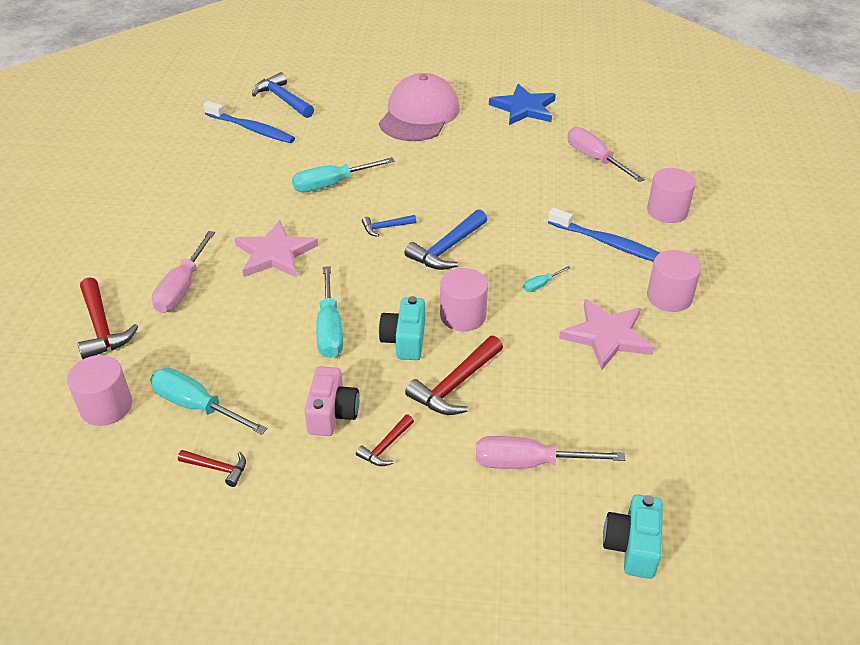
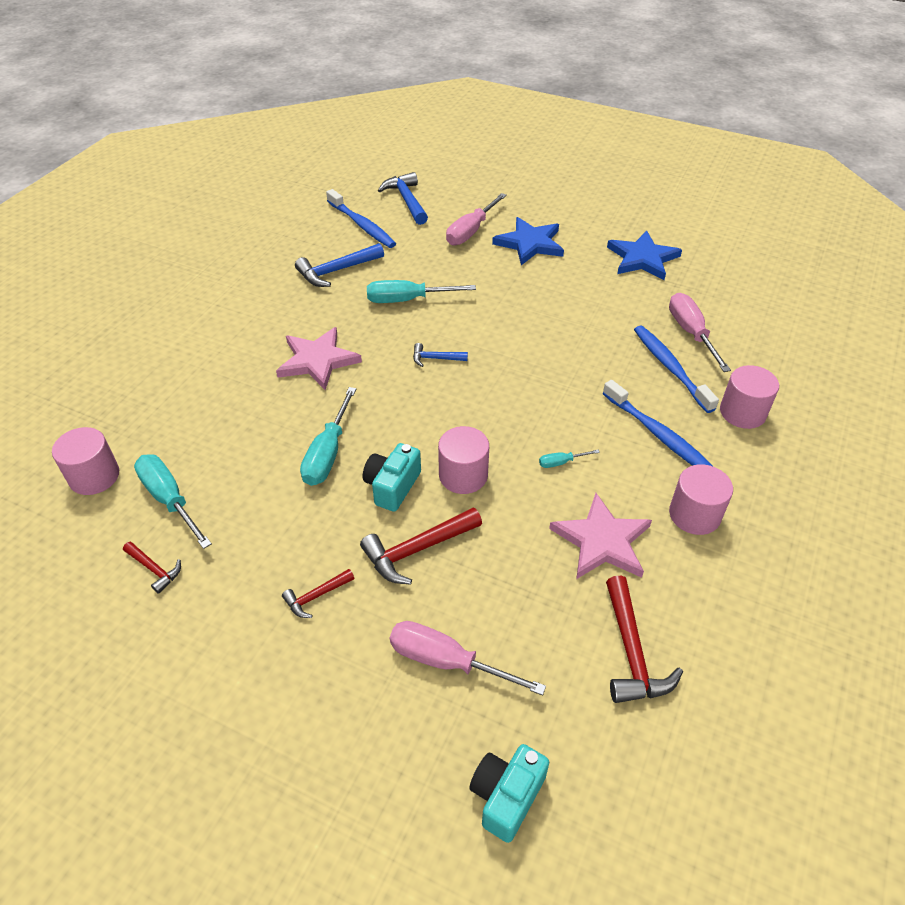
camera: 20 degrees right, 5 degrees up
(102, 327) = (131, 396): red hammer -> red hammer (632, 652)
(182, 287) = (219, 374): pink screwdriver -> pink screwdriver (471, 231)
(332, 413) = (284, 545): pink camera -> none
(419, 115) = (530, 244): pink cap -> blue star
(447, 249) = (484, 397): blue hammer -> blue hammer (336, 271)
(592, 190) = (670, 368): none -> blue toothbrush

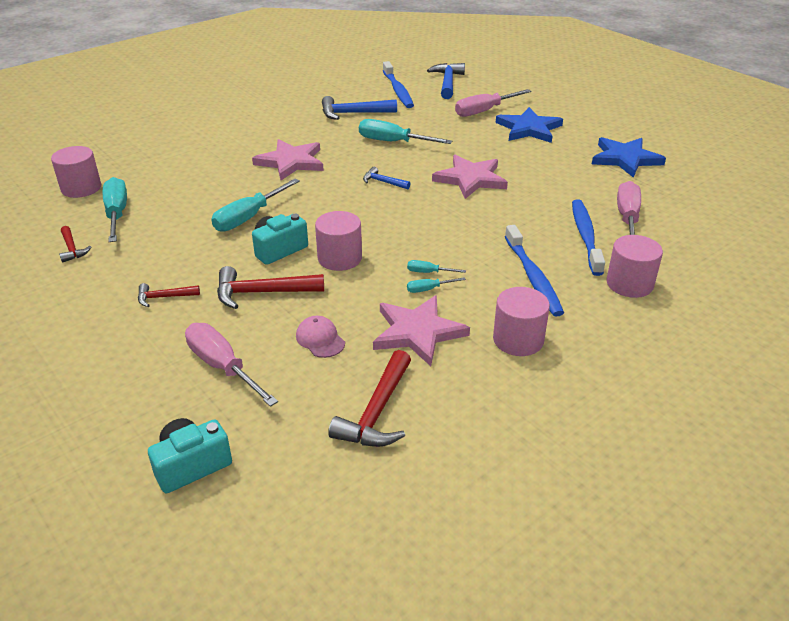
camera: 25 degrees right, 10 degrees down
(518, 586) = (320, 339): none -> pink cap
(519, 328) = (470, 179): none -> pink star
(576, 484) = (428, 289): none -> turquoise screwdriver

